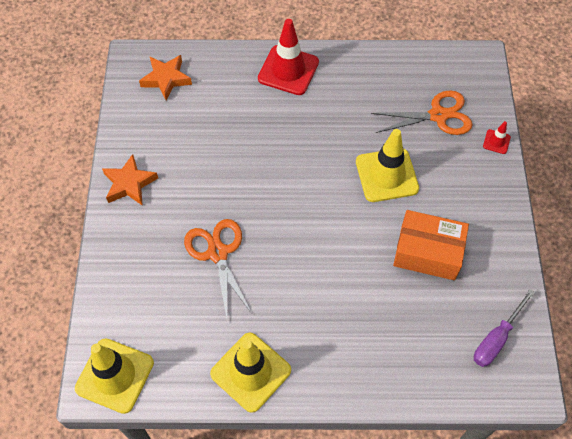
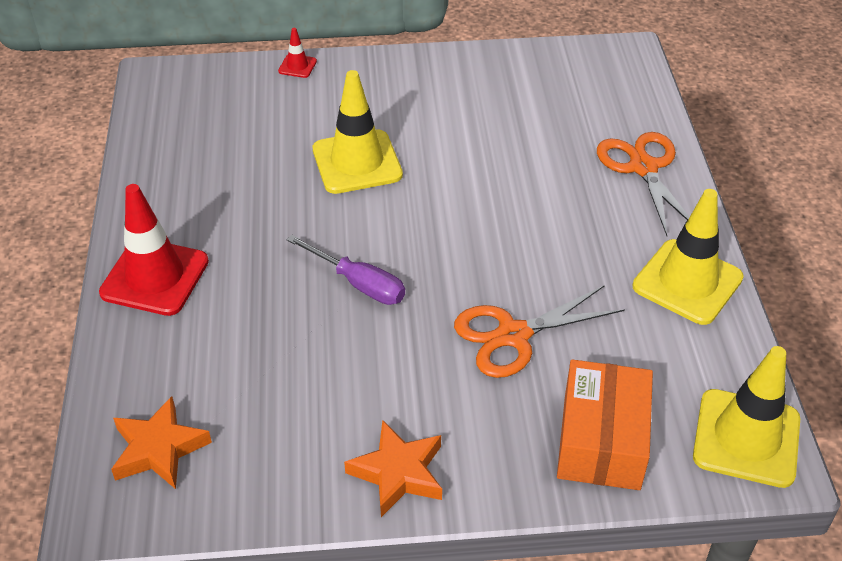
camera: 95 degrees left, 15 degrees down
(427, 252) = (472, 125): orange box -> orange box (601, 440)
(438, 115) = (253, 115): orange scissors -> orange scissors (643, 168)
(496, 338) = (576, 73): purple screwdriver -> purple screwdriver (358, 283)

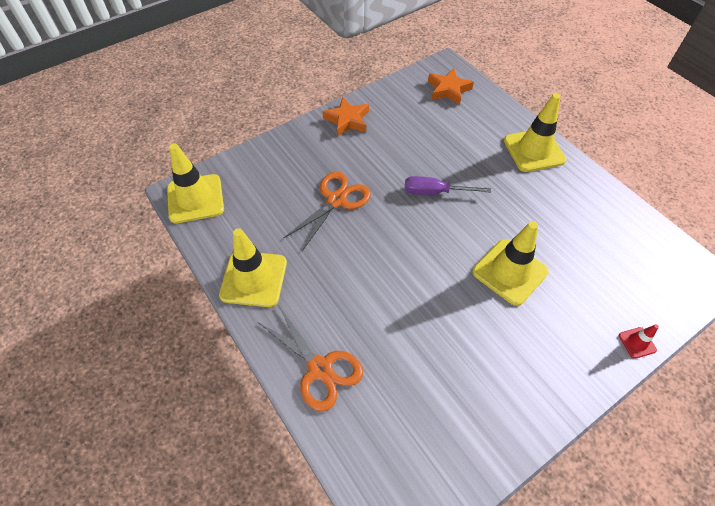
camera: 150 degrees right, 10 degrees up
(155, 277) = (534, 150): red traffic cone -> yellow traffic cone
(601, 440) = (266, 168): orange box -> none

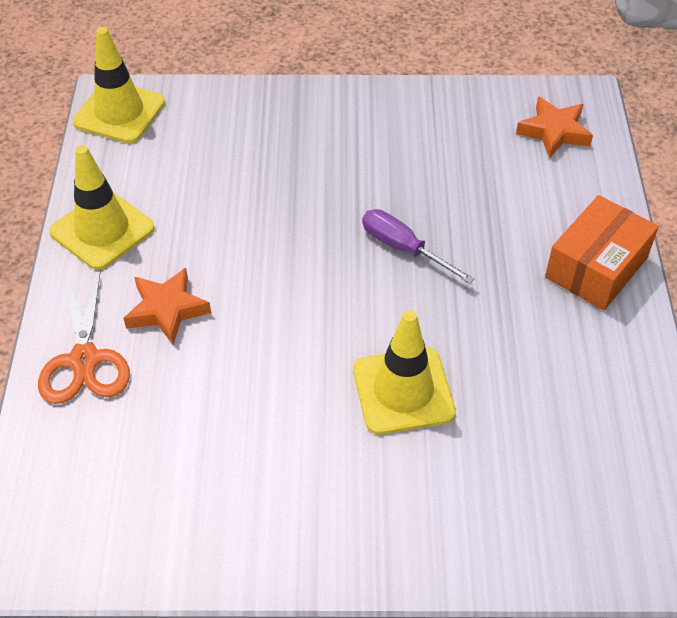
camera: 35 degrees right, 5 degrees down
(336, 200) = (272, 194): orange scissors -> none
(347, 120) = (377, 107): orange star -> orange star (167, 310)
(534, 150) = (596, 267): yellow traffic cone -> orange box
(637, 342) = (484, 568): red traffic cone -> none

